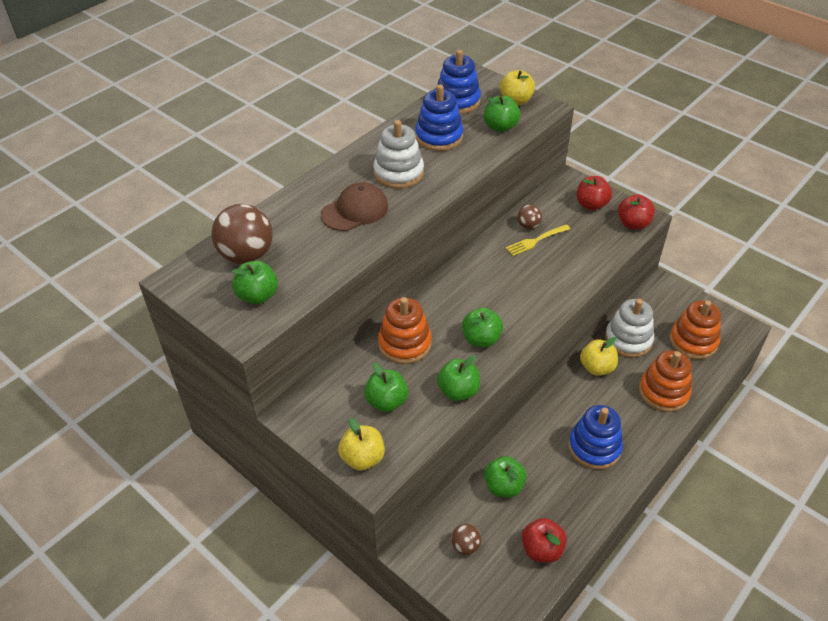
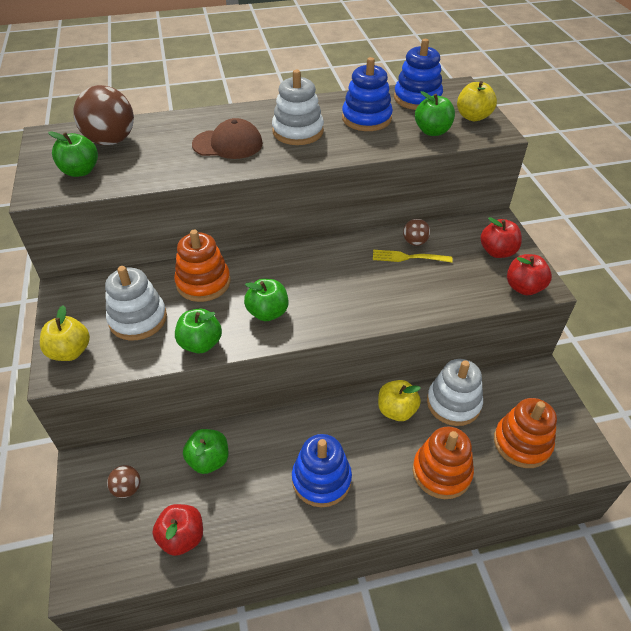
camera: 35 degrees right, 0 degrees up
(386, 401) = (138, 319): green apple -> white stacking toy

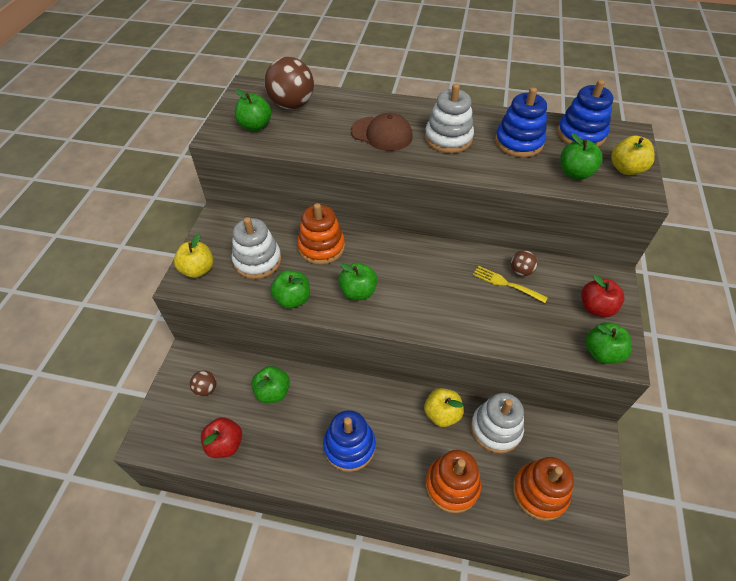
camera: 25 degrees right, 5 degrees up
(523, 287) = (602, 353): red apple -> green apple

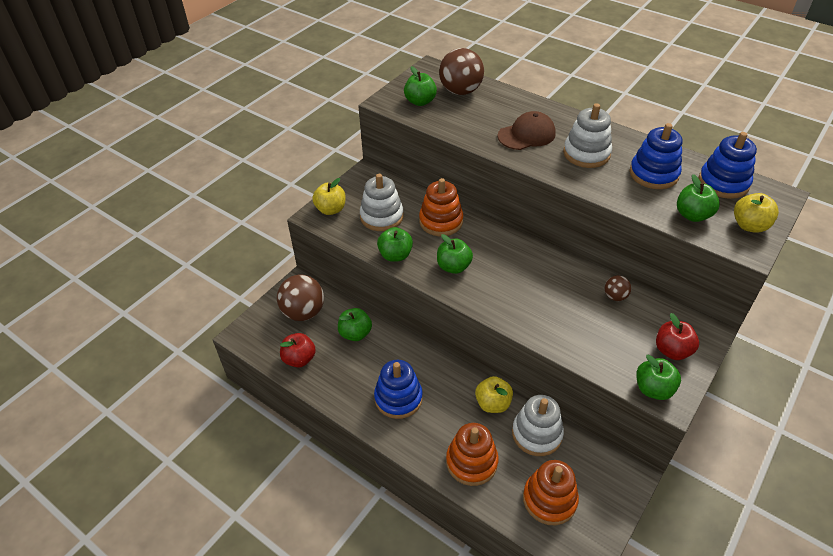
camera: 25 degrees right, 5 degrees down
(206, 389) = (303, 312): brown ball -> brown ball, size x2.02
(382, 134) = (526, 135): brown cap -> brown cap turned 75 degrees counterclockwise
(506, 284) = (594, 302): yellow fork -> none

